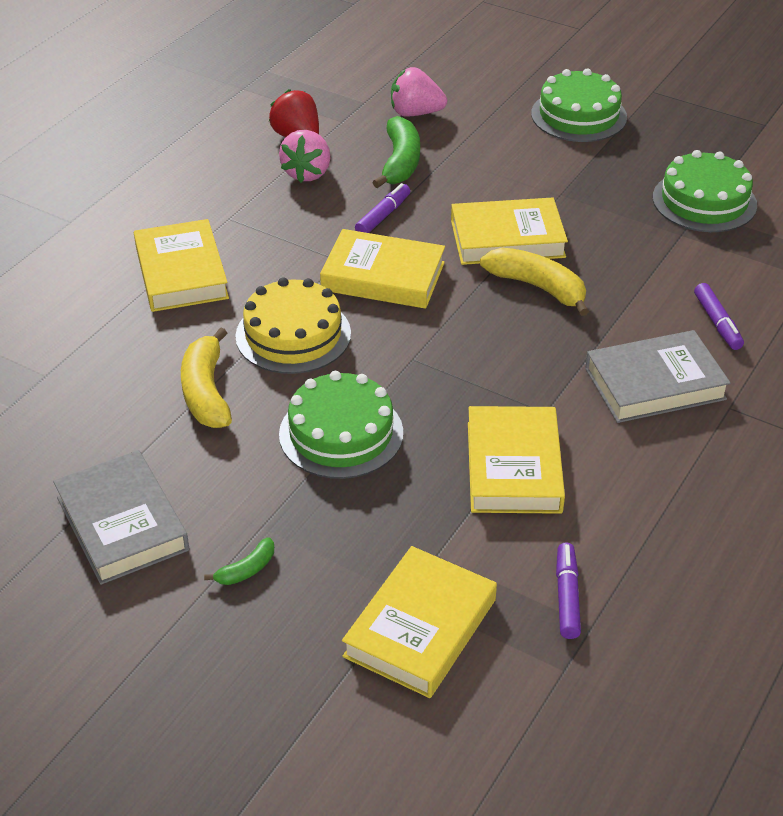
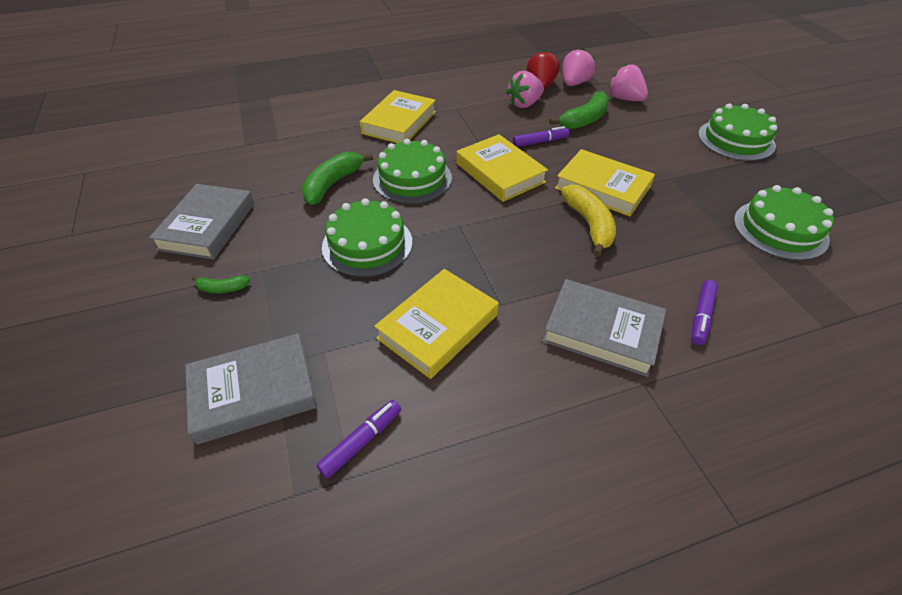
camera: 40 degrees right, 5 degrees up
(206, 392) = (332, 184): yellow banana -> green banana
(293, 335) = (412, 178): yellow cake -> green cake
(334, 116) = (574, 83): none -> pink strawberry
(420, 628) = (254, 391): yellow book -> grey book

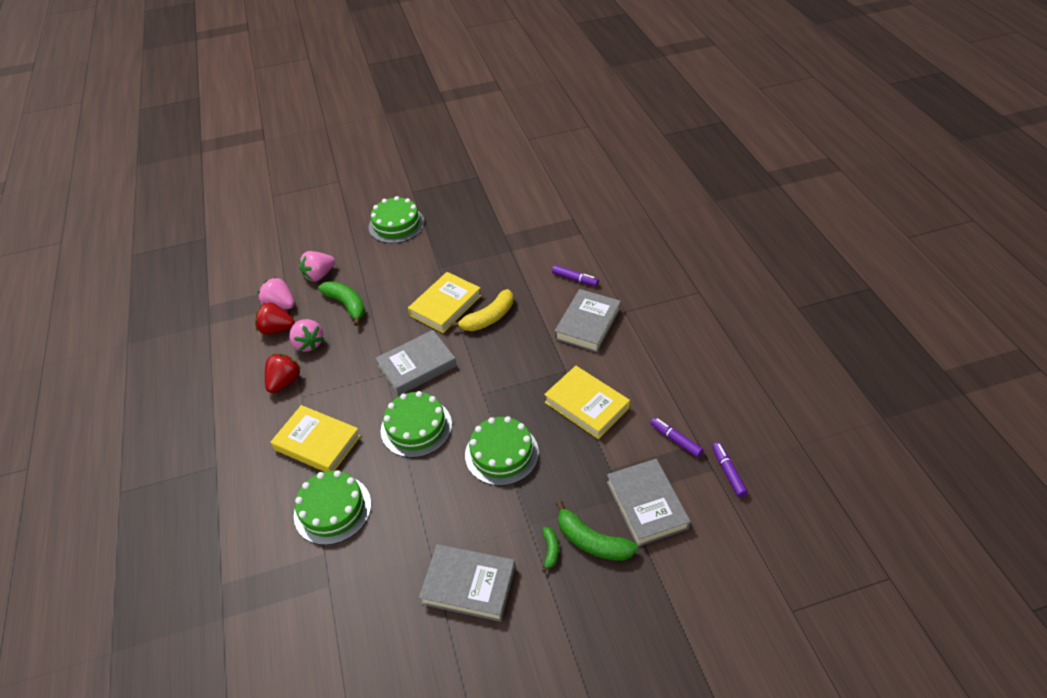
camera: 85 degrees left, 0 degrees up
(332, 184) = (416, 489): green banana -> green banana (592, 541)
(474, 97) = (285, 382): none -> red strawberry
(500, 173) = (417, 366): yellow book -> grey book
(540, 142) = (376, 337): purple marker -> purple marker (728, 472)
(589, 225) = (488, 318): yellow banana -> yellow banana turned 150 degrees clockwise
(780, 229) = (500, 228): green cake -> green cake (332, 509)

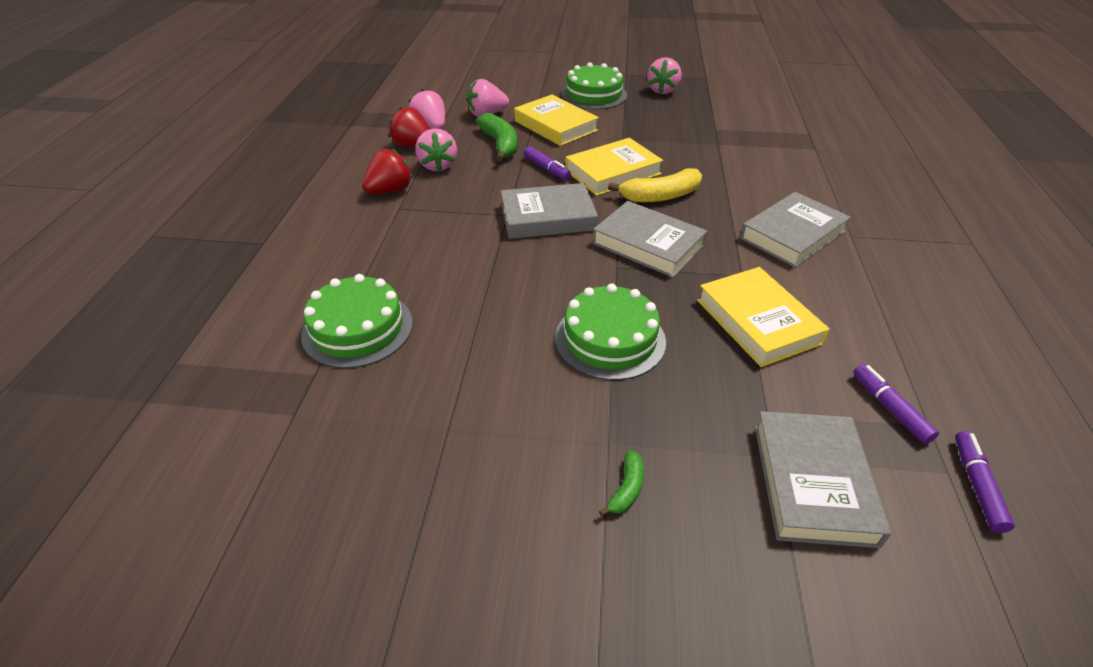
camera: 20 degrees right, 5 degrees down
(317, 443) = (386, 256): yellow book -> yellow book (555, 126)
(416, 427) = (512, 276): green cake -> none
(449, 202) = (662, 90): none -> pink strawberry
(469, 585) = (479, 489): grey book -> grey book (648, 244)
(575, 279) = (791, 187): purple marker -> purple marker (546, 168)
(592, 541) = (699, 501): green banana -> none

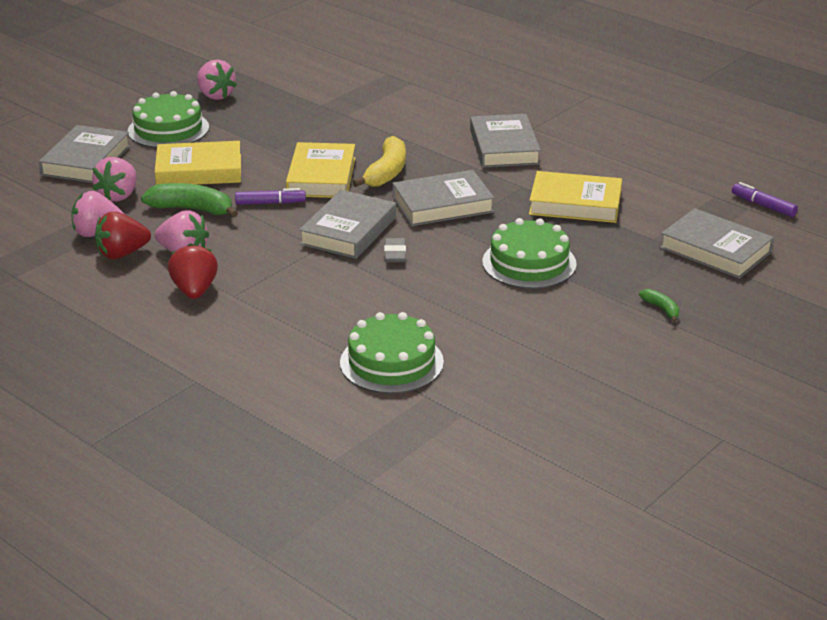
camera: 55 degrees left, 10 degrees down
(516, 88) = (86, 160): none -> grey book
(538, 254) = (395, 254): none -> grey eraser
(890, 408) = (691, 200): purple marker -> none

